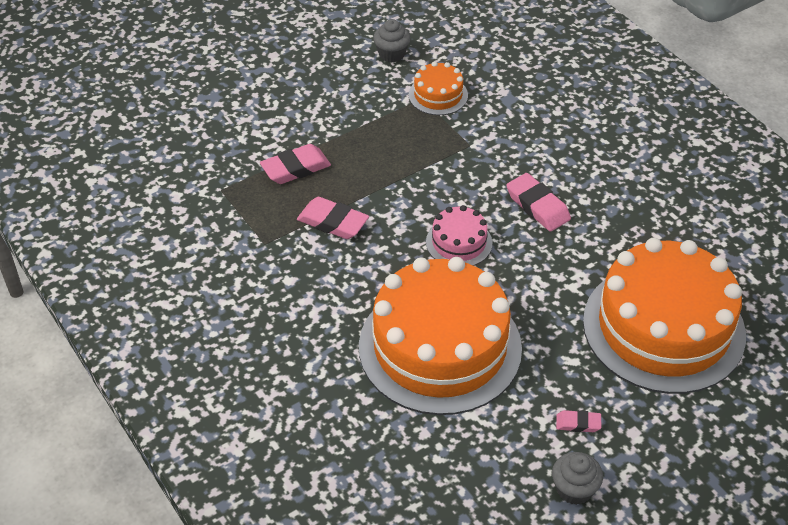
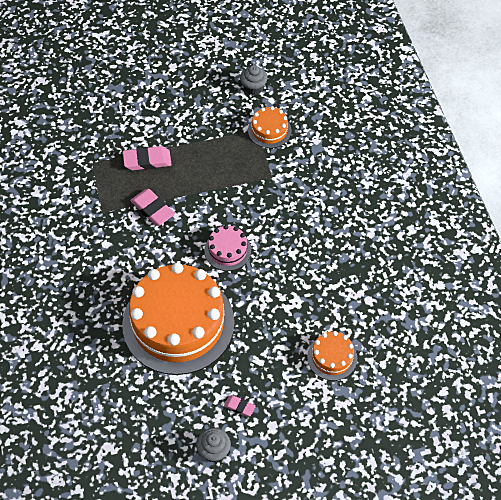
camera: 20 degrees right, 10 degrees up
(537, 206) = (294, 239): pink eraser -> none
(663, 327) = (332, 357): orange cake -> orange cake, size x0.44

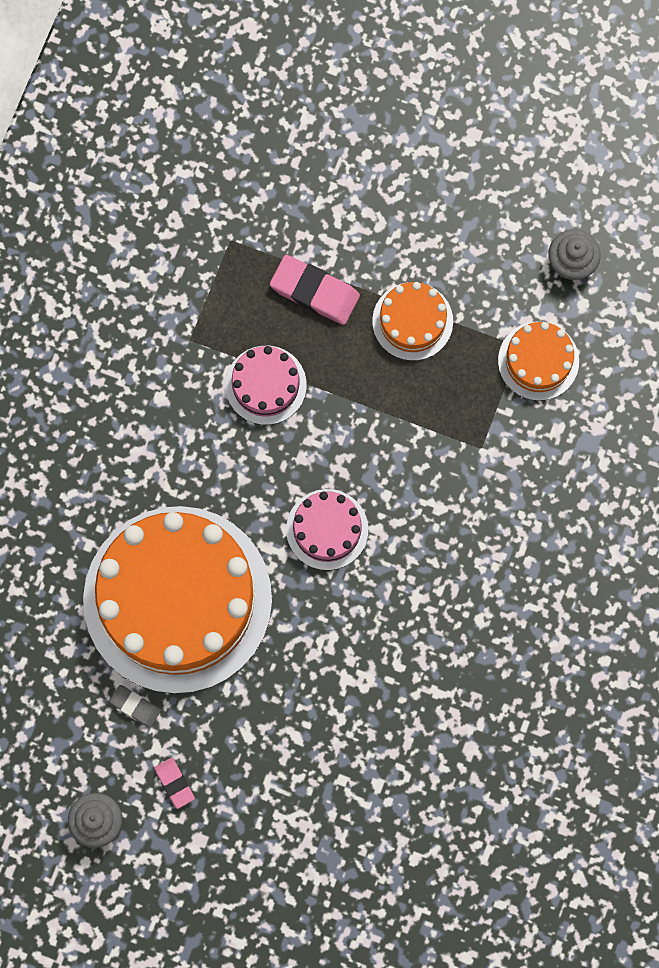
camera: 35 degrees right, 20 degrees up
(152, 209) = (266, 385): pink eraser -> pink cake
(193, 384) = (135, 706): none -> grey eraser
(332, 357) = (352, 799): orange cake -> orange cake (412, 321)

